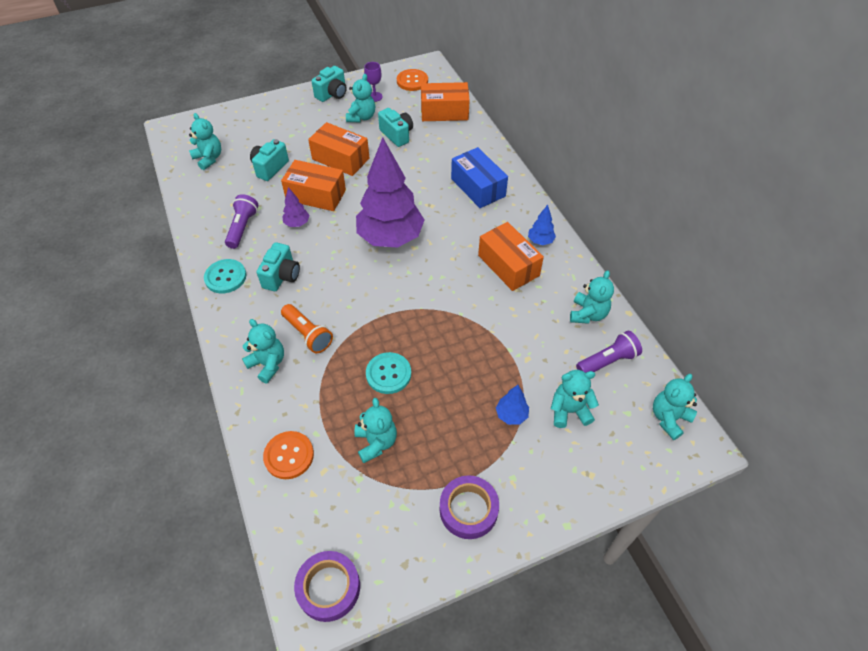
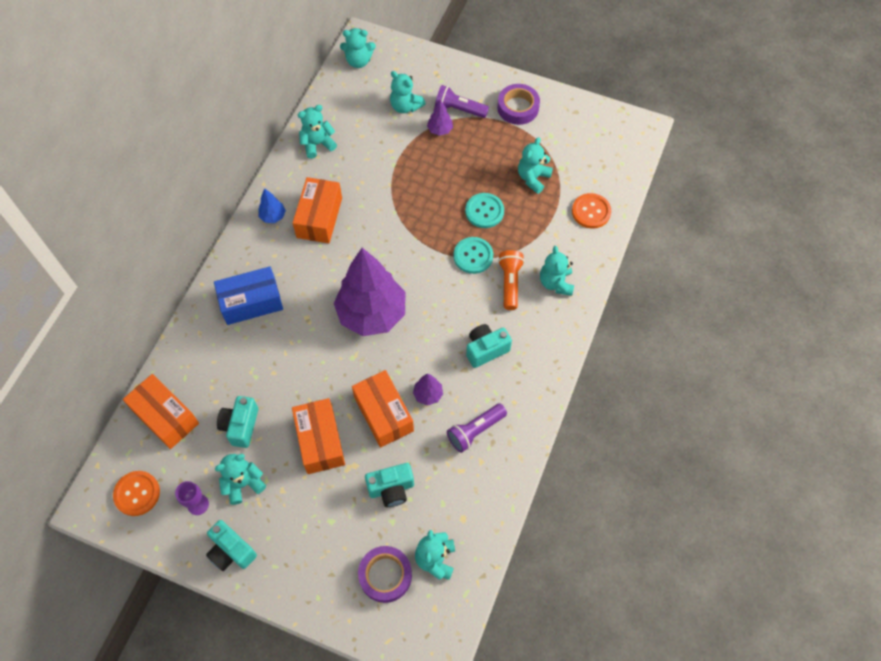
camera: 135 degrees left, 10 degrees up
(225, 277) = (529, 387): turquoise button -> turquoise button (473, 256)
(328, 588) = (624, 131): purple tape -> purple tape (385, 575)
(332, 94) = (231, 551): turquoise camera -> turquoise camera turned 135 degrees counterclockwise
(478, 187) = (251, 302): blue box -> blue box turned 60 degrees clockwise
(511, 415) = (440, 130): blue tree -> purple tree
(607, 361) = (347, 111): purple flashlight -> purple flashlight (459, 109)

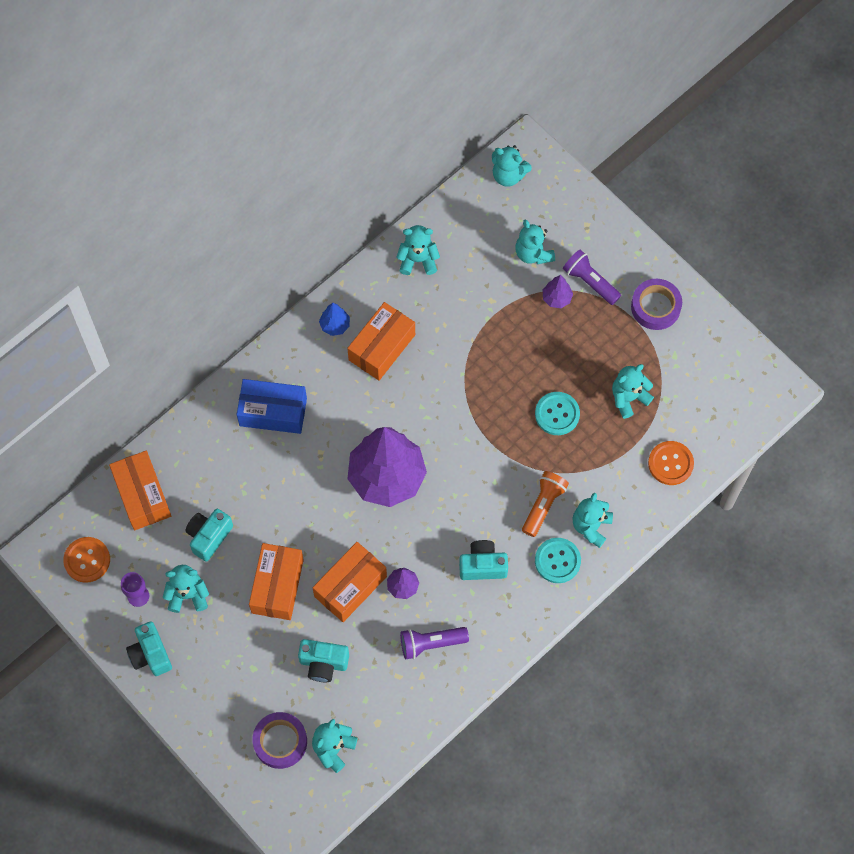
camera: 25 degrees right, 5 degrees up
(384, 414) = (350, 586): orange box -> orange box turned 45 degrees clockwise
(473, 256) = (520, 459): turquoise button -> turquoise button (557, 561)

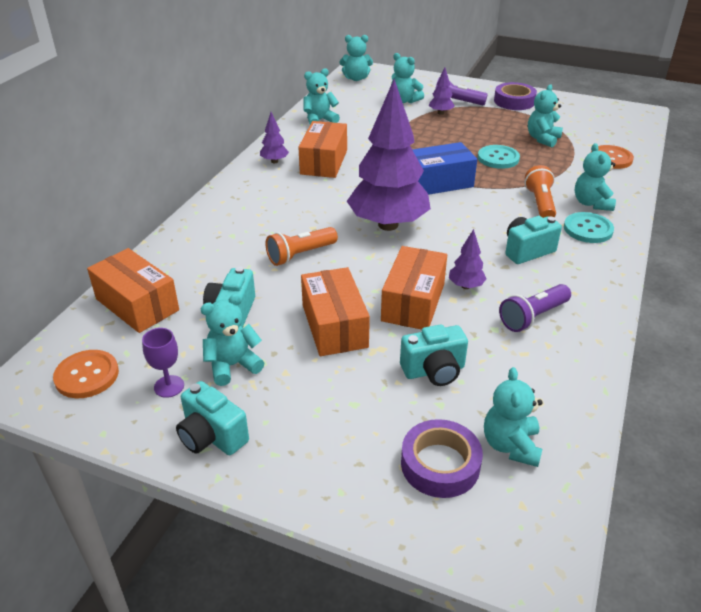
camera: 25 degrees left, 30 degrees down
(273, 412) = (249, 217): blue box -> blue box (438, 182)
(292, 487) = (300, 255): none -> orange flashlight
(335, 325) = (274, 161): blue tree -> purple tree

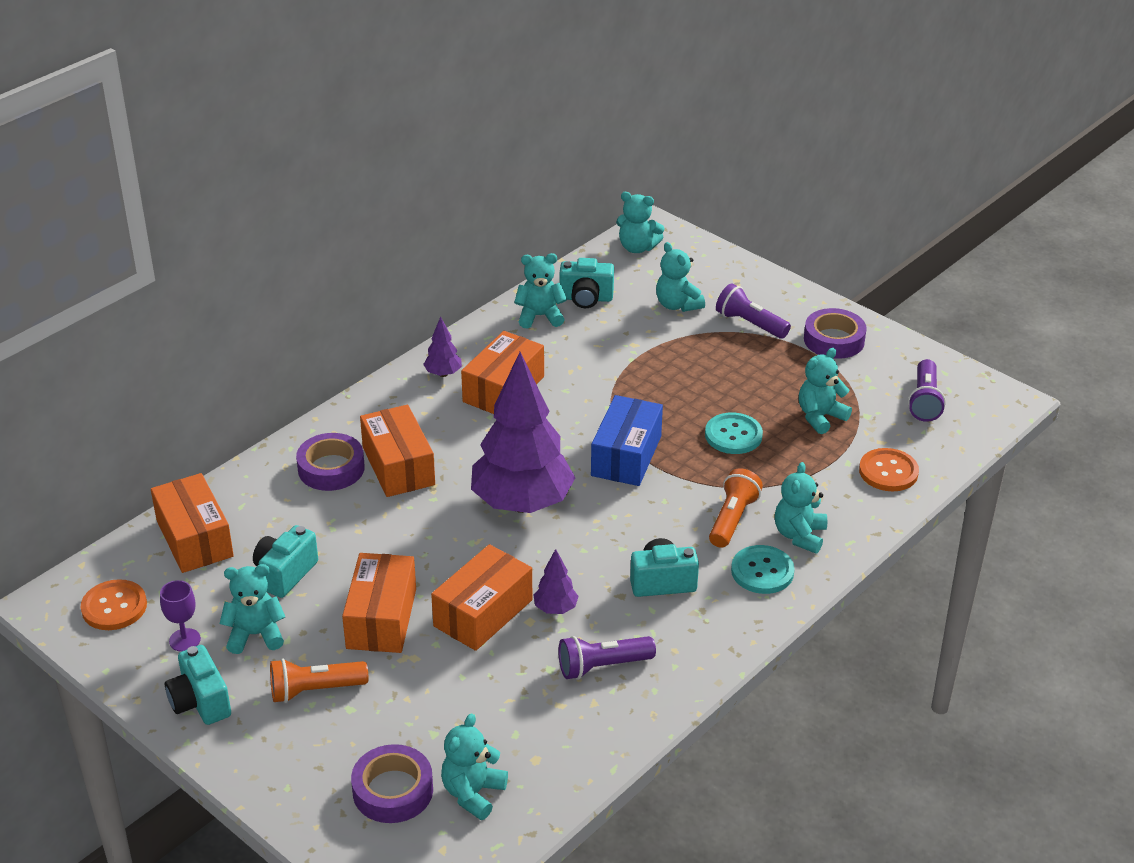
camera: 20 degrees right, 0 degrees up
(226, 233) = (331, 468): none -> purple tape
(278, 221) = (398, 466): none -> orange box
(300, 255) = (397, 519): orange flashlight -> orange flashlight (315, 690)
(434, 371) = (451, 697): turquoise camera -> turquoise camera (586, 298)
(438, 182) = (626, 456): blue box -> blue box turned 75 degrees counterclockwise
(440, 113) = (712, 339): purple tree -> none
(595, 120) = (924, 401): none -> purple flashlight

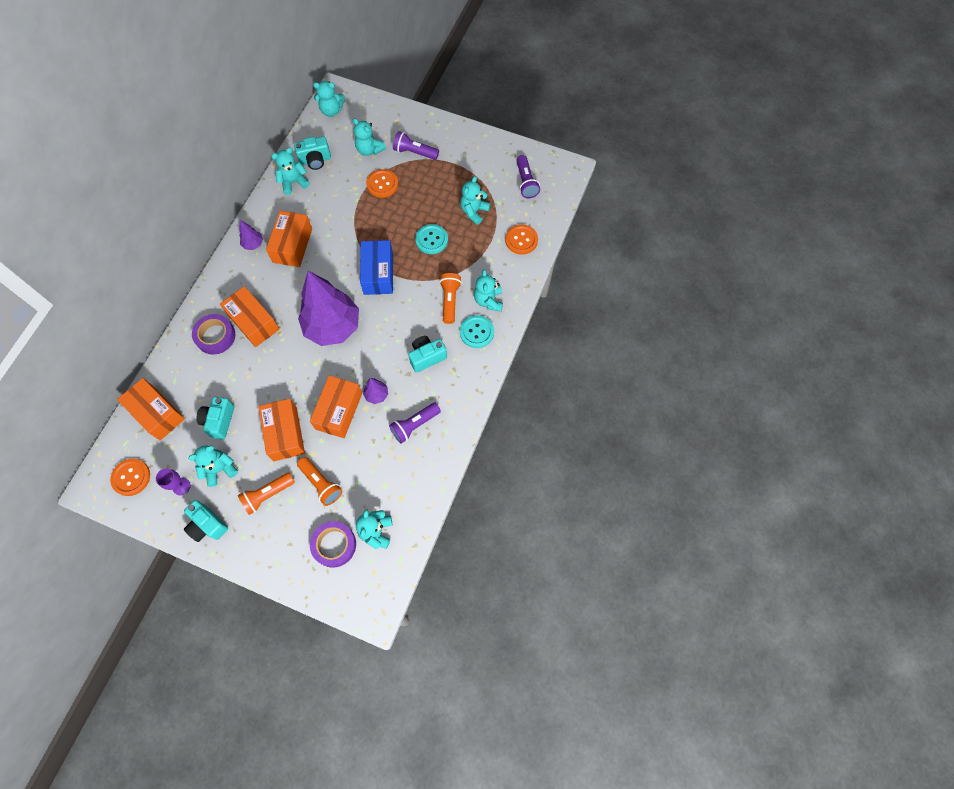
camera: 20 degrees left, 30 degrees up
(409, 700) = (321, 483): none -> orange flashlight
(680, 349) = (382, 184): none -> orange button
(834, 340) = (464, 151): purple tape -> none

